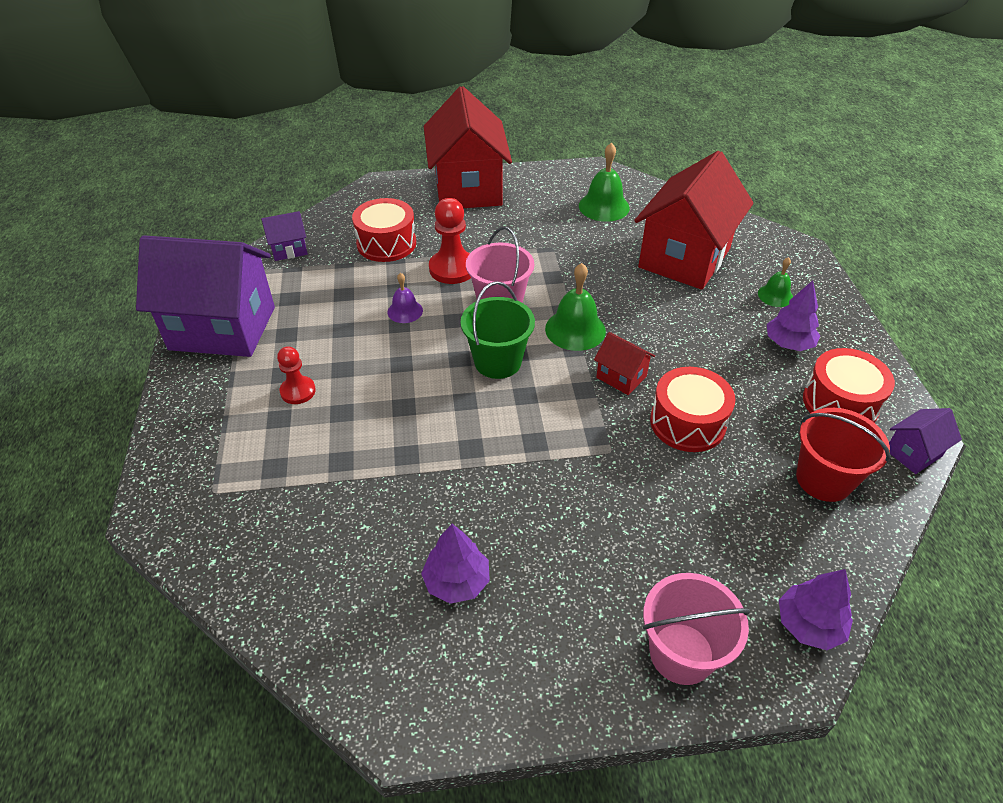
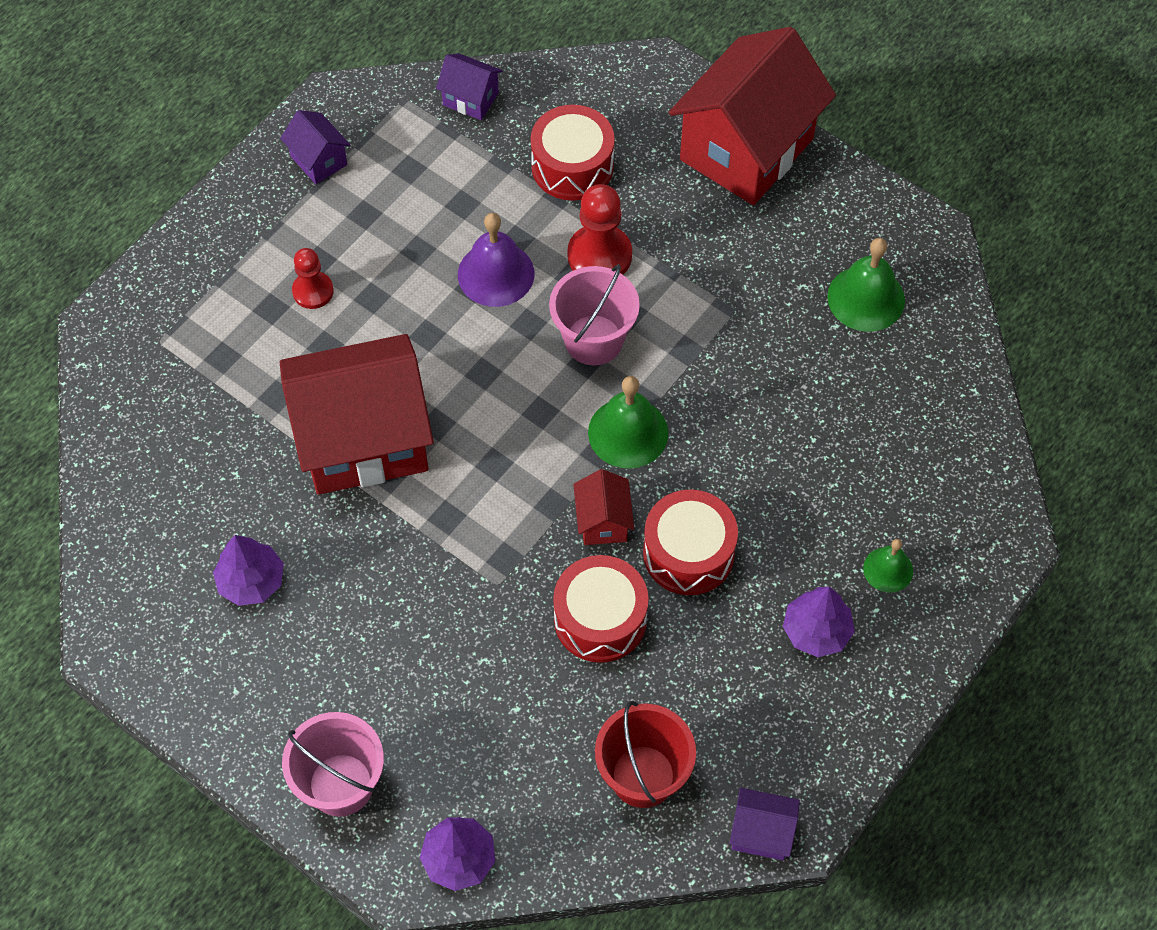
camera: 45 degrees right, 15 degrees up
(223, 328) = (319, 160): purple house -> purple house, size x0.43
(405, 311) = (496, 274): purple bell -> purple bell, size x1.67
(497, 362) = (513, 406): green bucket -> none
(684, 258) = (858, 442): red house -> red house (363, 440)
(840, 403) = (770, 731): red drum -> red drum (688, 553)

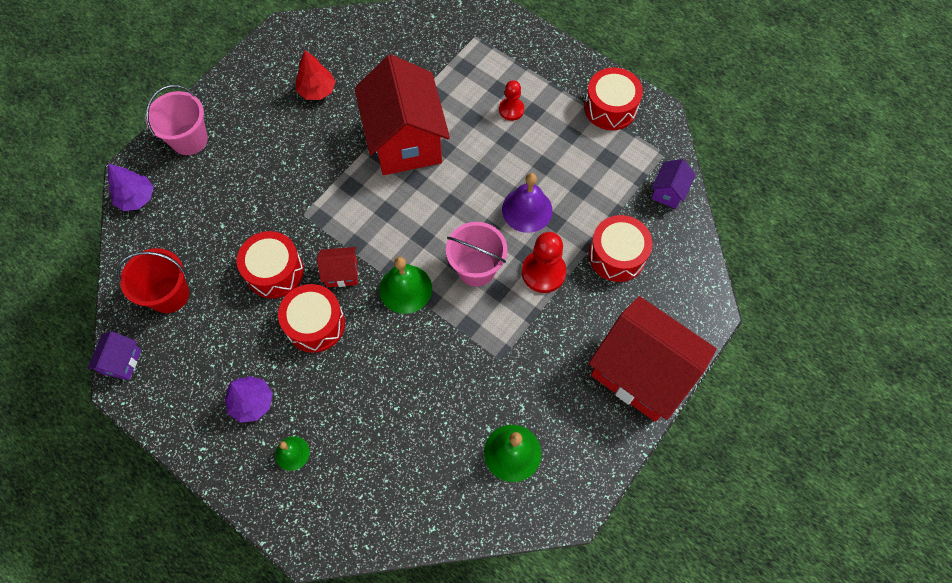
camera: 90 degrees right, 5 degrees up
(251, 581) = (317, 91): purple tree -> red tree
(319, 160) = (610, 108): purple house -> red drum

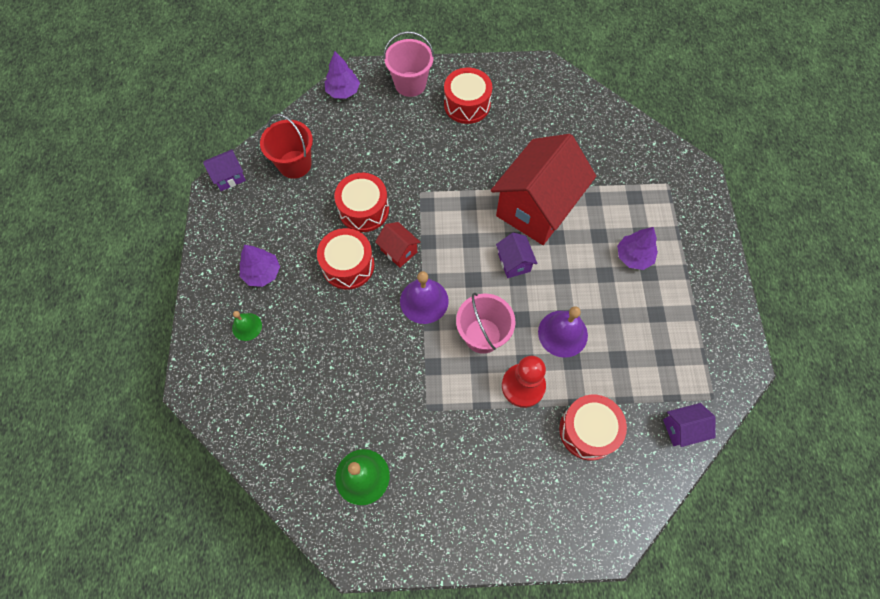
camera: 50 degrees right, 0 degrees up
(317, 91) = (519, 123): red tree -> none
(405, 289) = (424, 301): green bell -> purple bell
(436, 195) = (514, 263): none -> purple house
(511, 110) = (633, 256): red pawn -> purple tree
(610, 108) = (710, 325): red drum -> red drum (467, 104)
(641, 372) = (506, 527): red house -> none

